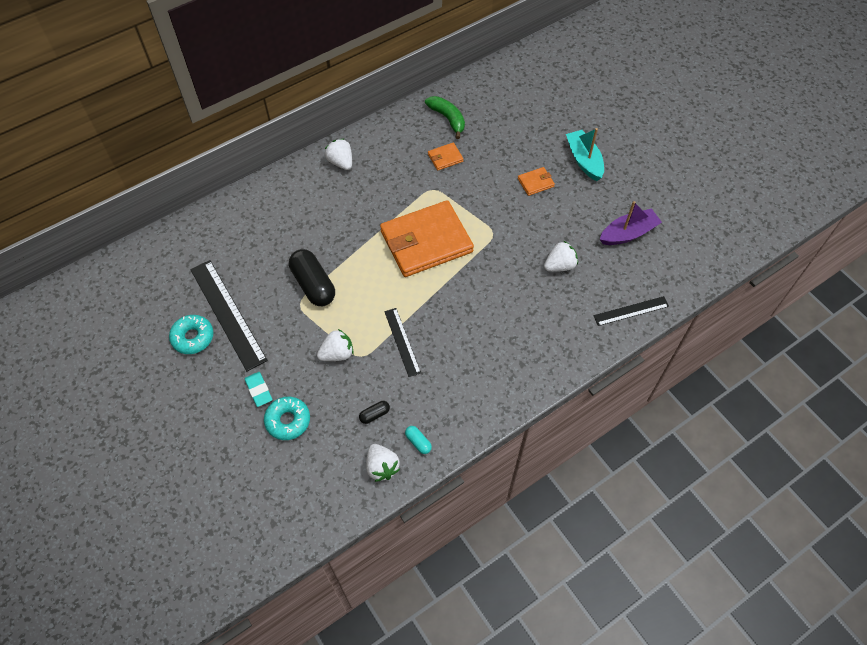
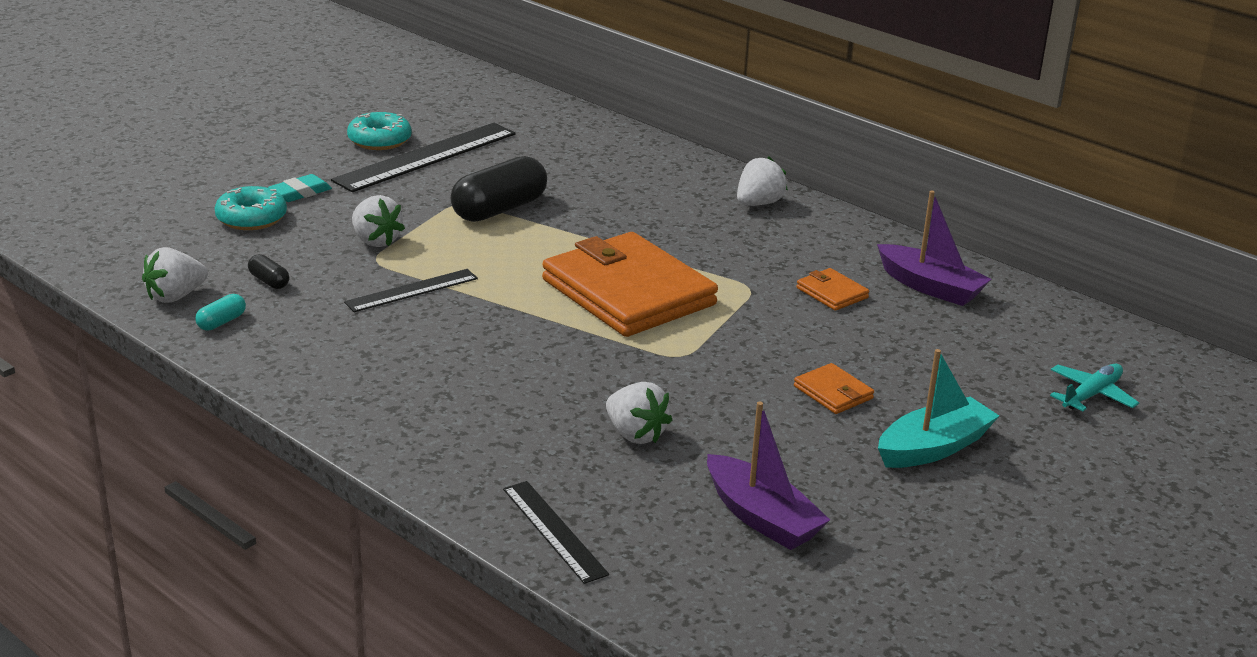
camera: 75 degrees right, 30 degrees down
(447, 119) = (930, 287): green banana -> purple boat
(551, 95) = (1091, 395): none -> turquoise plane

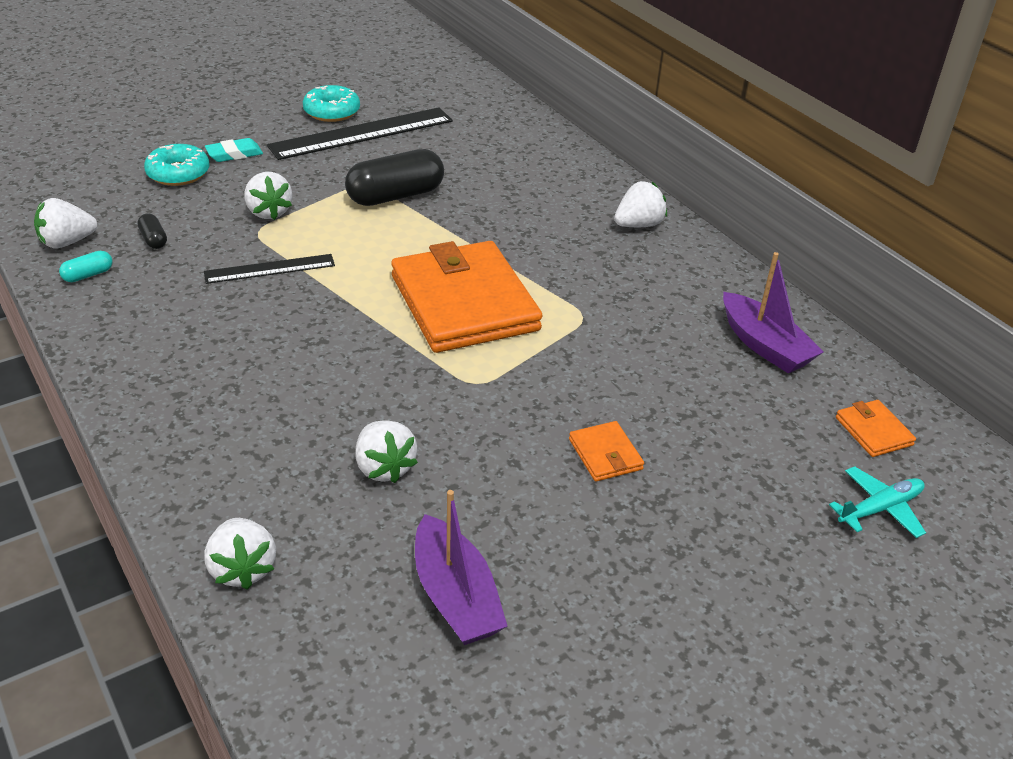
camera: 15 degrees right, 10 degrees up
(554, 531) = (242, 569): black ruler -> white strawberry
(832, 293) = (661, 336): orange wallet -> orange wallet (873, 431)
(933, 448) = (677, 543): turquoise boat -> none

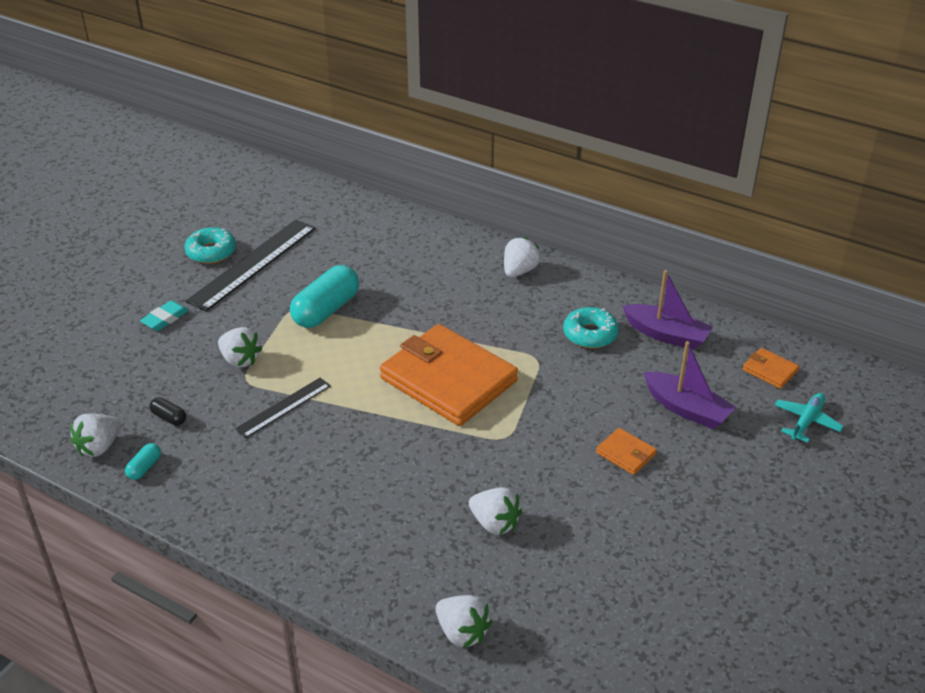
camera: 25 degrees left, 0 degrees up
(178, 173) = (134, 353): turquoise donut -> turquoise donut (590, 334)
(395, 196) = (326, 310): black capsule -> turquoise capsule
(455, 596) = (608, 588): purple boat -> purple boat (686, 409)

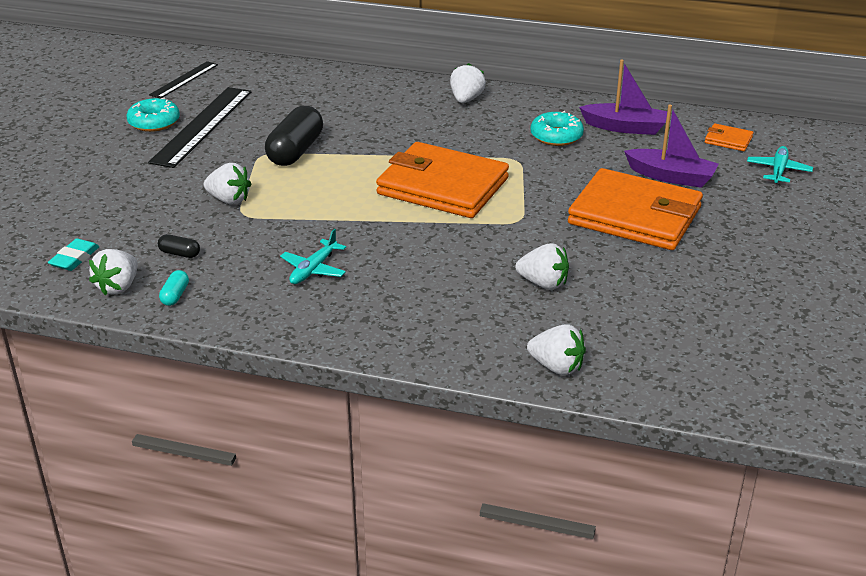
camera: 15 degrees left, 5 degrees down
(165, 318) = (133, 179): turquoise eraser -> turquoise eraser (74, 258)
(282, 461) = (314, 269): none -> turquoise plane
(284, 407) = (293, 229): black ruler -> black ruler (184, 80)
(326, 310) = (295, 151): turquoise capsule -> black capsule
(625, 453) = (634, 216): orange wallet -> orange wallet, size x2.45

